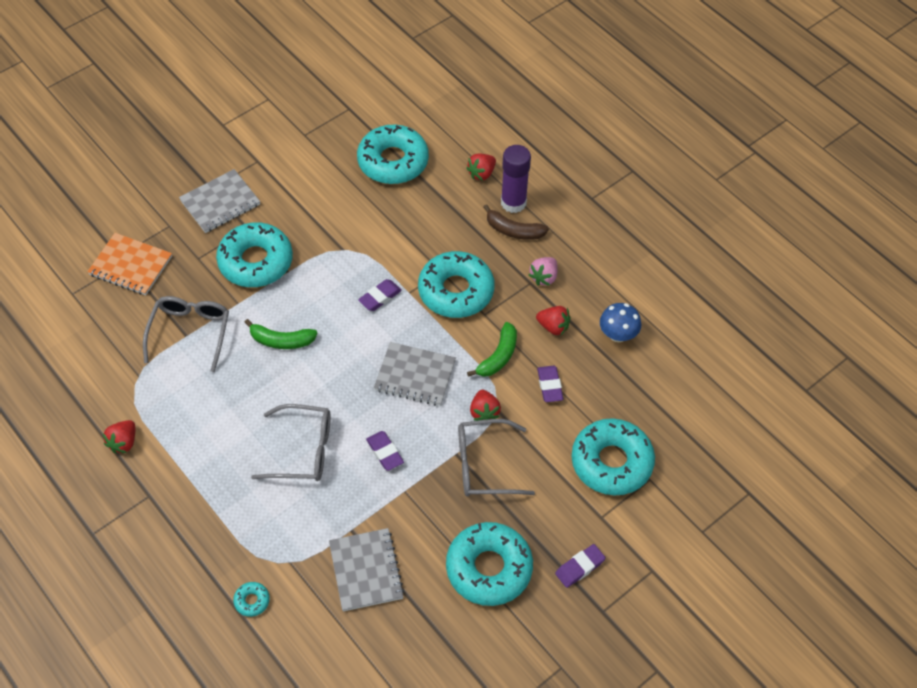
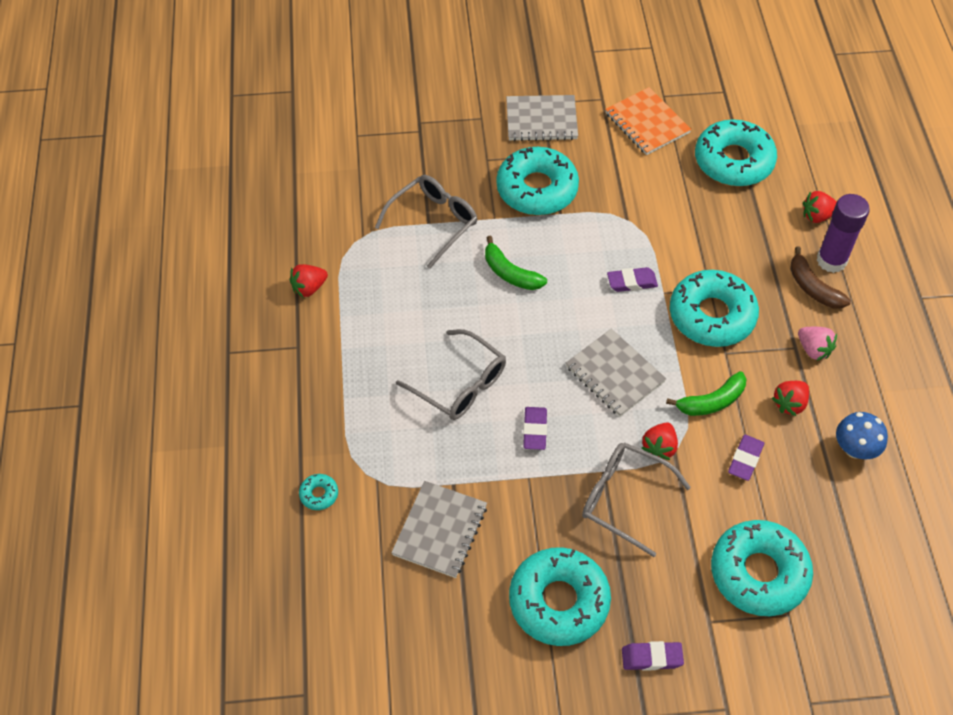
camera: 35 degrees right, 0 degrees up
(130, 266) = (423, 136): orange notebook -> orange notebook (647, 123)
(544, 277) = (813, 349): pink strawberry -> pink strawberry turned 105 degrees counterclockwise
(553, 327) = (789, 403): red strawberry -> red strawberry turned 75 degrees clockwise

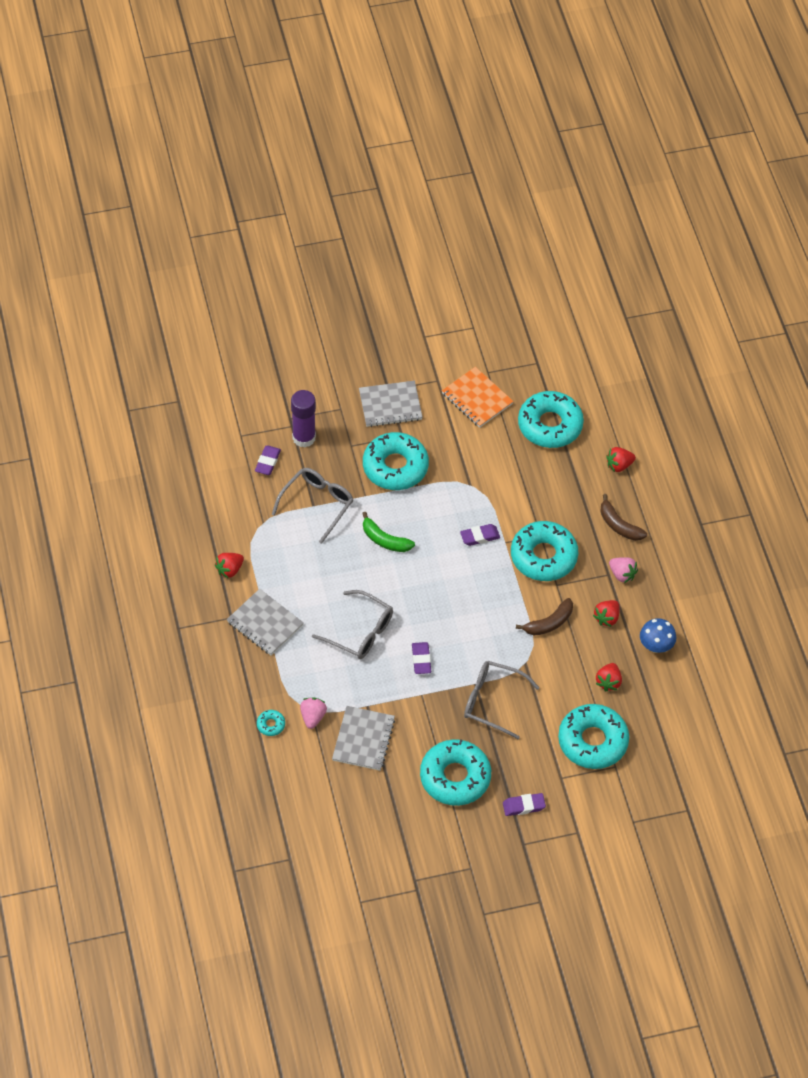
camera: 10 degrees left, 0 degrees up
(377, 490) = (313, 717): none -> pink strawberry
(614, 374) = (475, 611): grey notebook -> grey notebook (265, 624)
(659, 447) = (514, 661): red strawberry -> red strawberry (608, 682)
(711, 402) = (549, 623): green banana -> brown banana
(745, 459) = (577, 663): purple eraser -> purple eraser (268, 462)
(831, 260) = (632, 501): purple glue stick -> purple glue stick (304, 438)

